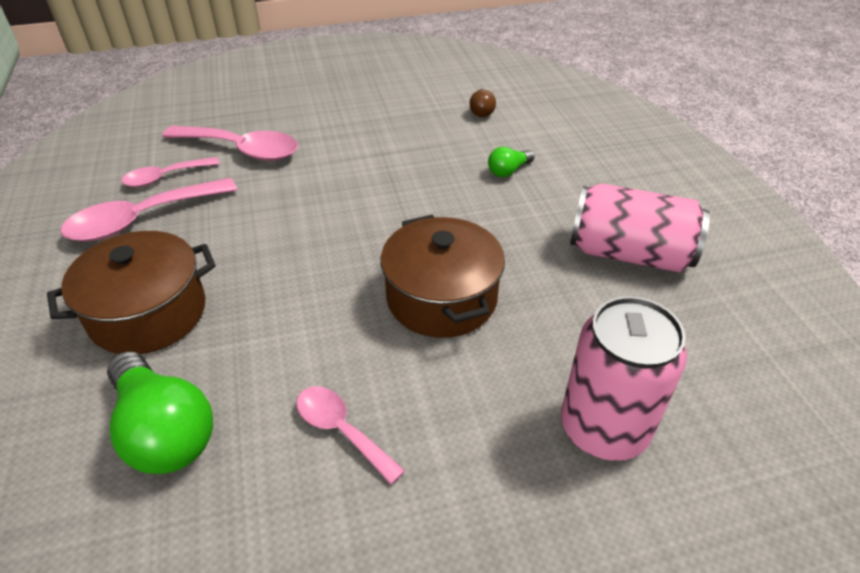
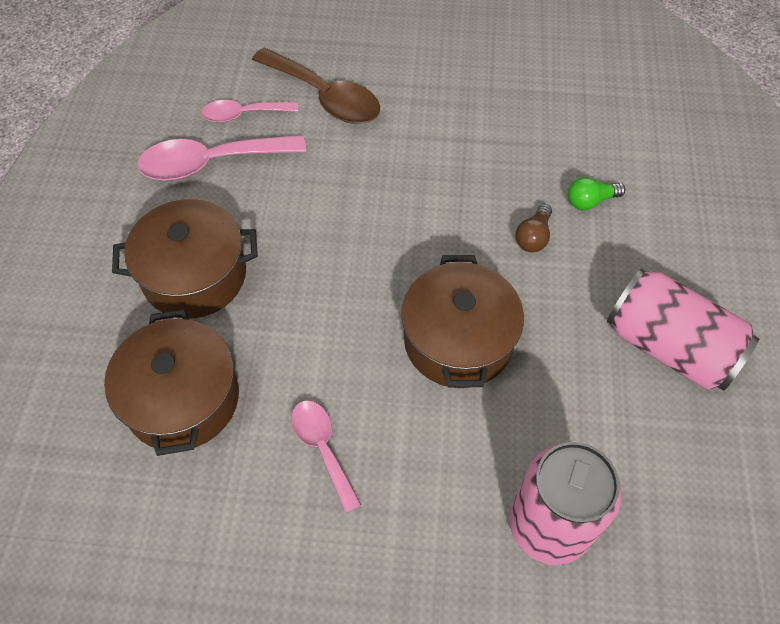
camera: 20 degrees right, 15 degrees up
(164, 430) = (182, 399): green light bulb -> brown pot
(242, 150) = (325, 97): pink spoon -> brown spoon
(482, 111) = (597, 106): brown light bulb -> brown light bulb (533, 237)

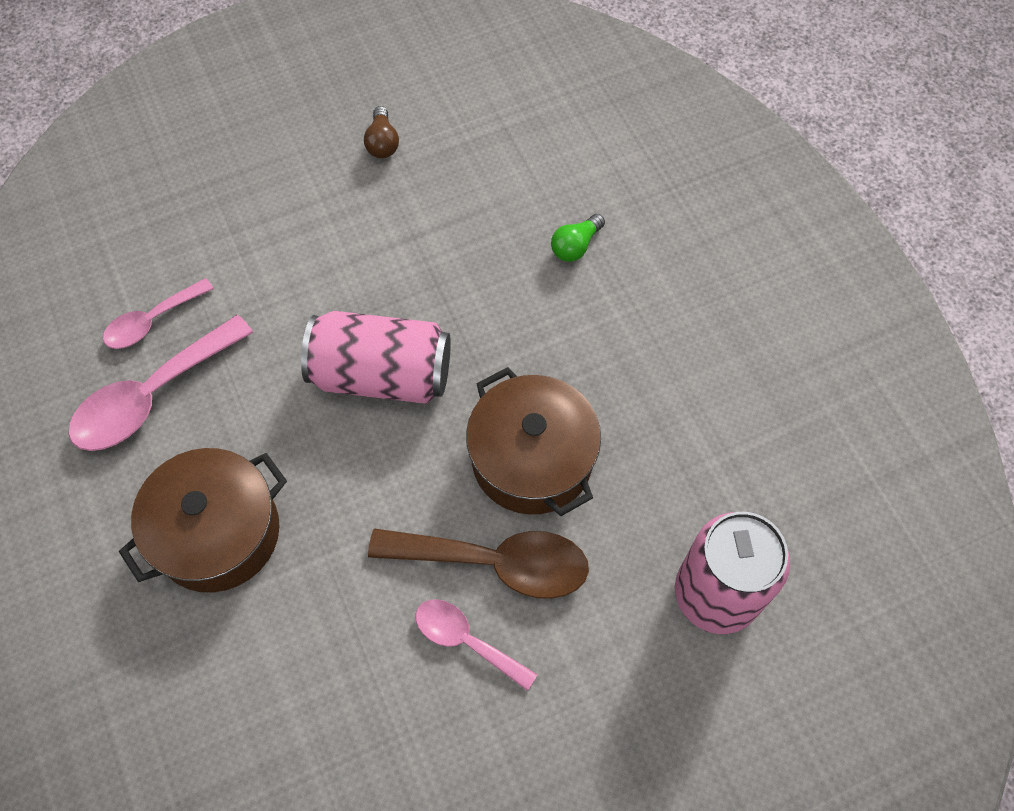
camera: 30 degrees left, 5 degrees up
(182, 399) = (292, 671): brown pot -> none
(325, 97) = (233, 257): brown spoon -> brown spoon (495, 563)
(533, 237) = (542, 312): brown light bulb -> brown light bulb (382, 142)
(669, 346) = (727, 361): pink can -> pink can (382, 375)

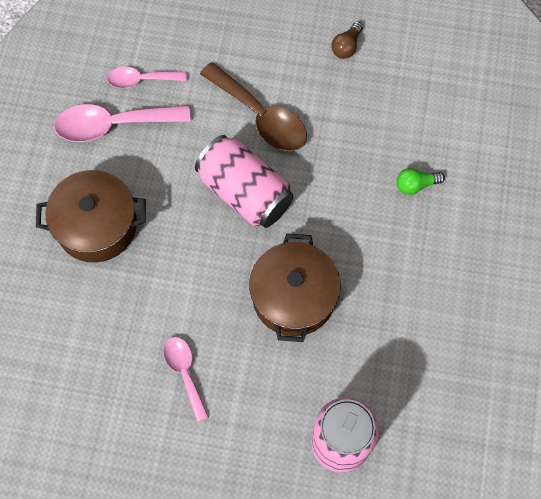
camera: 35 degrees right, 5 degrees up
(495, 563) = (231, 342): brown spoon -> brown spoon (261, 116)

